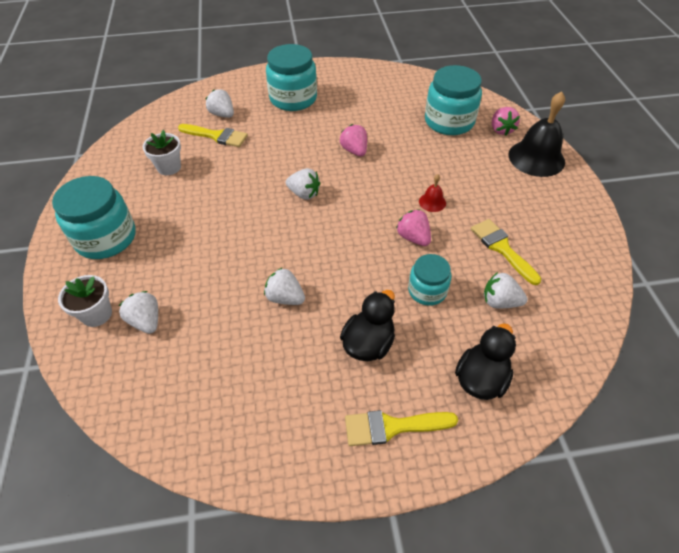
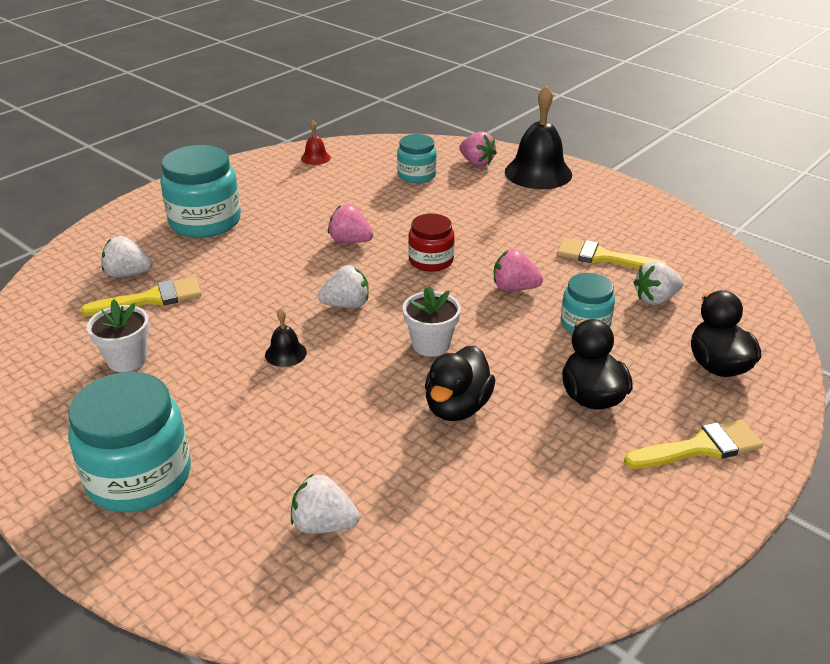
camera: 40 degrees left, 15 degrees down
(97, 314) = (245, 559): white flower pot -> white flower pot (431, 344)
(240, 207) = (285, 353): none -> black bell
(285, 298) = (457, 407): white strawberry -> black duck
(385, 189) = (431, 260): none -> red jar
(392, 427) = (700, 447): yellow brush -> yellow brush turned 150 degrees counterclockwise
(432, 202) = (492, 250): red bell -> red bell (315, 158)
(449, 121) = (416, 175): turquoise jar -> turquoise jar, size x0.59

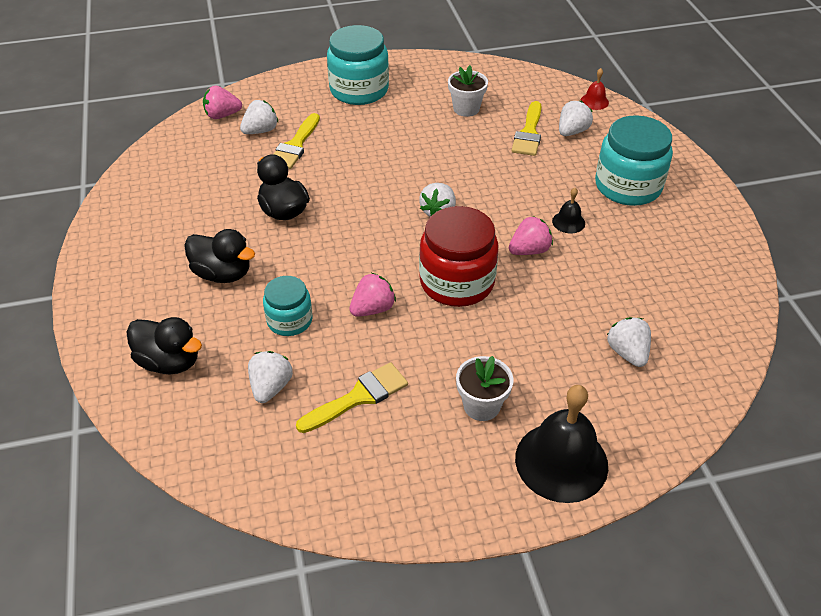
camera: 125 degrees right, 10 degrees up
(285, 353) = (410, 166): black bell -> black bell (568, 222)
(315, 158) = (720, 296): red bell -> red bell (594, 101)
(416, 175) = (627, 353): turquoise jar -> white strawberry
(431, 260) = (457, 282): red jar -> red jar, size x1.70
(431, 344) = (352, 229): white flower pot -> white flower pot (481, 406)
(476, 163) = (625, 420): pink strawberry -> pink strawberry (222, 115)
(700, 447) = (129, 293): yellow brush -> yellow brush (295, 145)

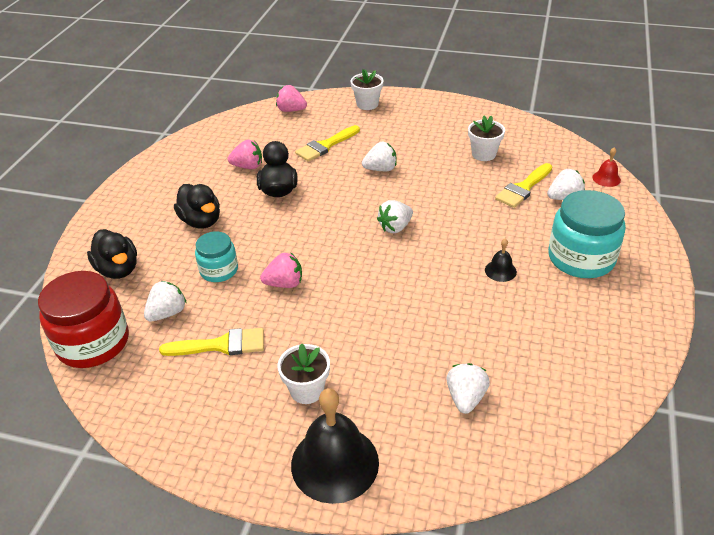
camera: 30 degrees right, 5 degrees down
(260, 131) = (309, 128): white strawberry -> white strawberry (380, 169)
(304, 86) = (367, 104): none -> white flower pot
(359, 90) = (407, 118): turquoise jar -> none
(457, 282) = (366, 286): red jar -> red jar (93, 343)
(529, 250) = (446, 282): pink strawberry -> pink strawberry (248, 166)

